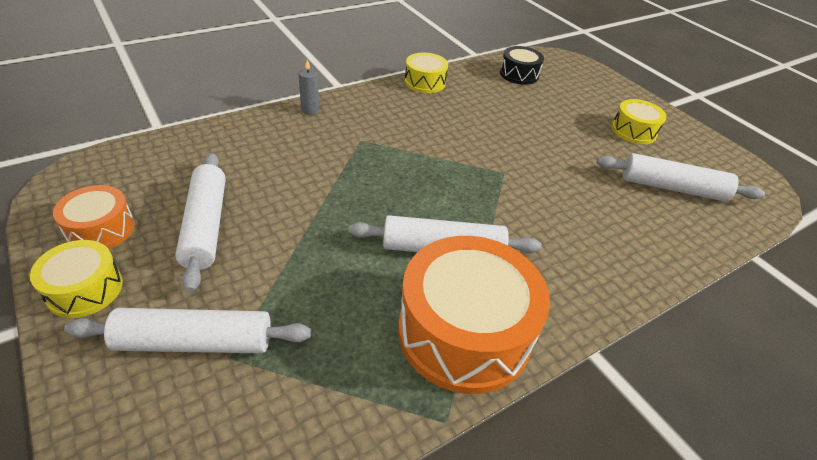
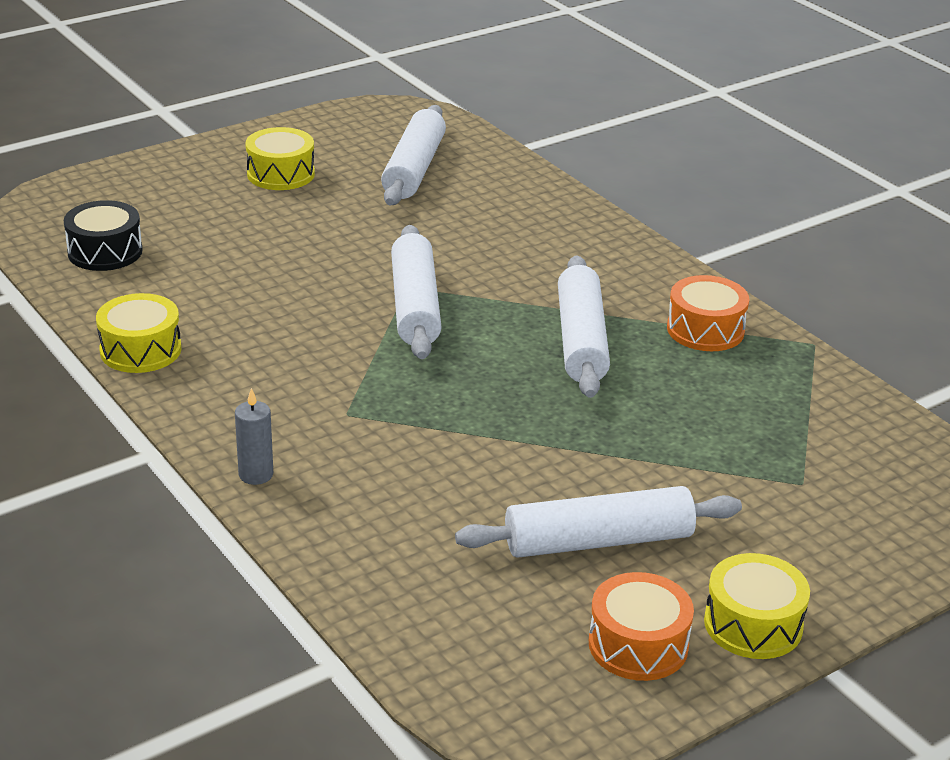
camera: 90 degrees left, 10 degrees down
(195, 342) = (793, 511): white rolling pin -> white rolling pin (415, 306)
(464, 332) = (705, 330): orange drum -> orange drum, size x0.52

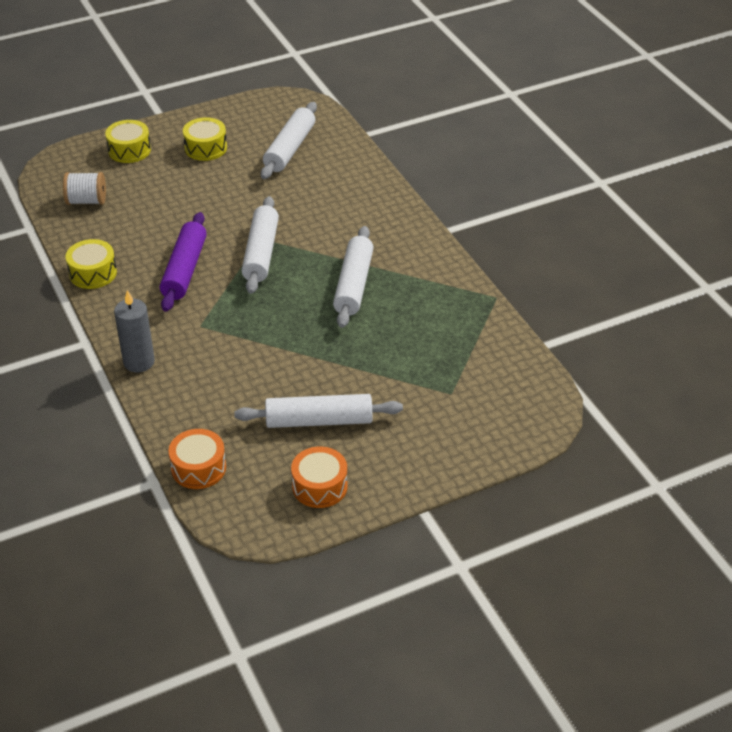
camera: 10 degrees right, 10 degrees up
(105, 252) = (87, 201): black drum -> white spool
(256, 474) = (139, 362): grey candle -> grey candle, size x1.59
(295, 336) = (184, 270): none -> purple rolling pin
(705, 330) = (432, 282): orange drum -> orange drum (198, 468)
(753, 624) = (388, 480): yellow drum -> yellow drum (129, 150)

